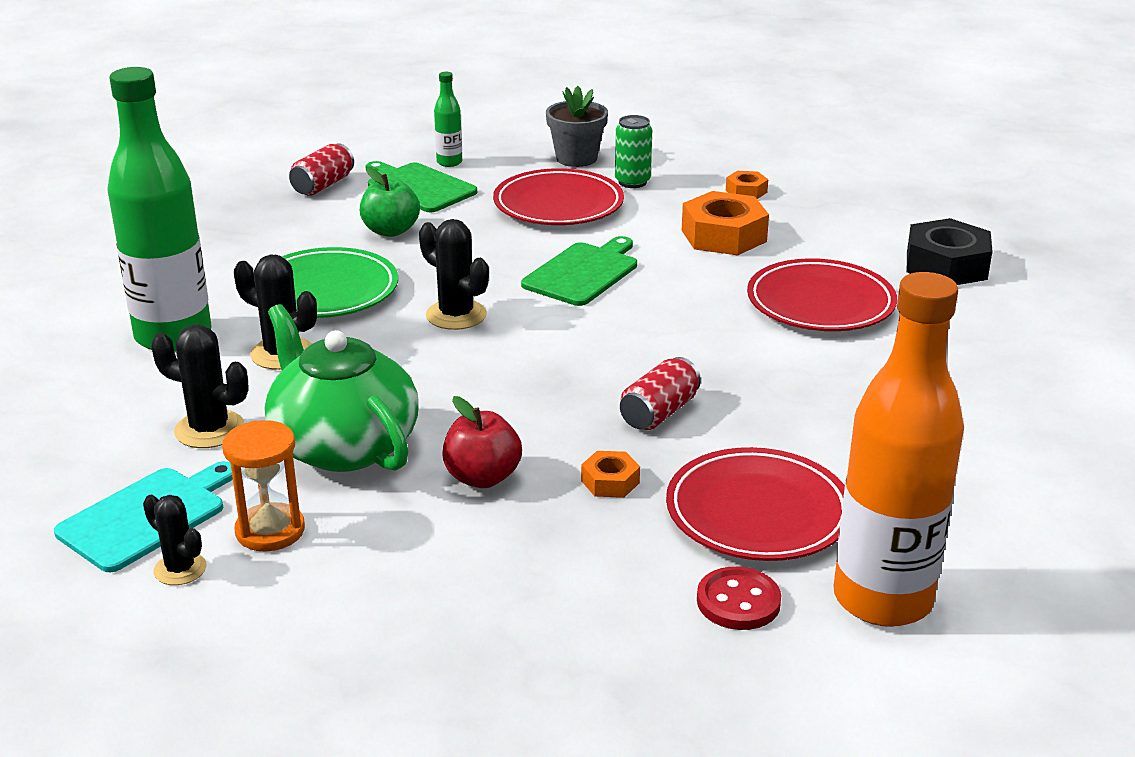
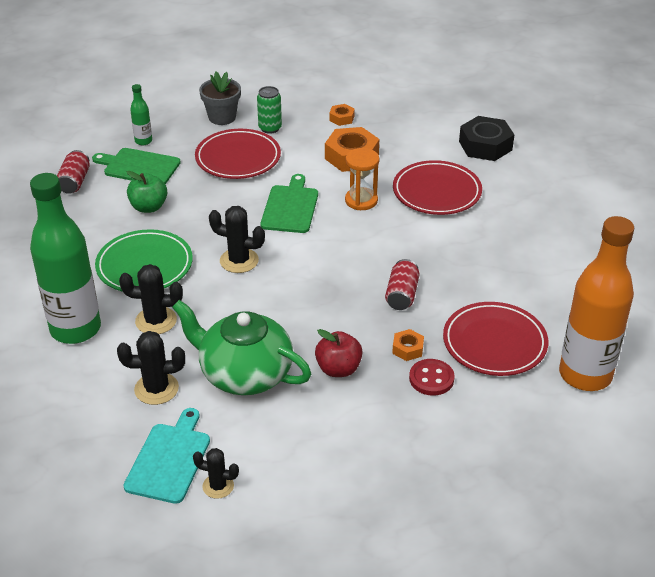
camera: 25 degrees left, 10 degrees up
(270, 531) = (248, 444): orange hourglass -> orange hourglass (361, 200)
(738, 602) = (520, 400): red button -> red button (431, 379)

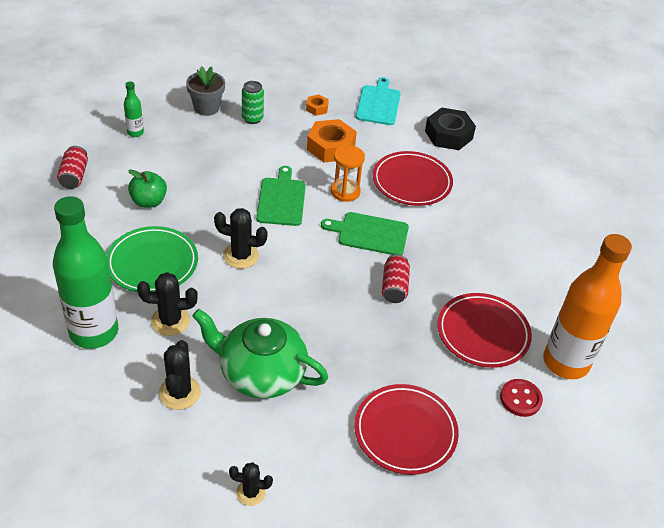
camera: 10 degrees left, 5 degrees up
(139, 167) = (134, 159): green cutting board -> green cutting board (370, 233)
(156, 389) = (179, 392): black cactus -> black cactus turned 75 degrees counterclockwise
(169, 460) = (201, 467): turquoise cutting board -> turquoise cutting board (378, 104)
(238, 158) = (226, 150): red plate -> red plate (405, 432)
(338, 369) = (347, 365): red apple -> none
(407, 349) = (406, 342): orange nut -> none
(431, 379) = (432, 371): red button -> red button (520, 399)

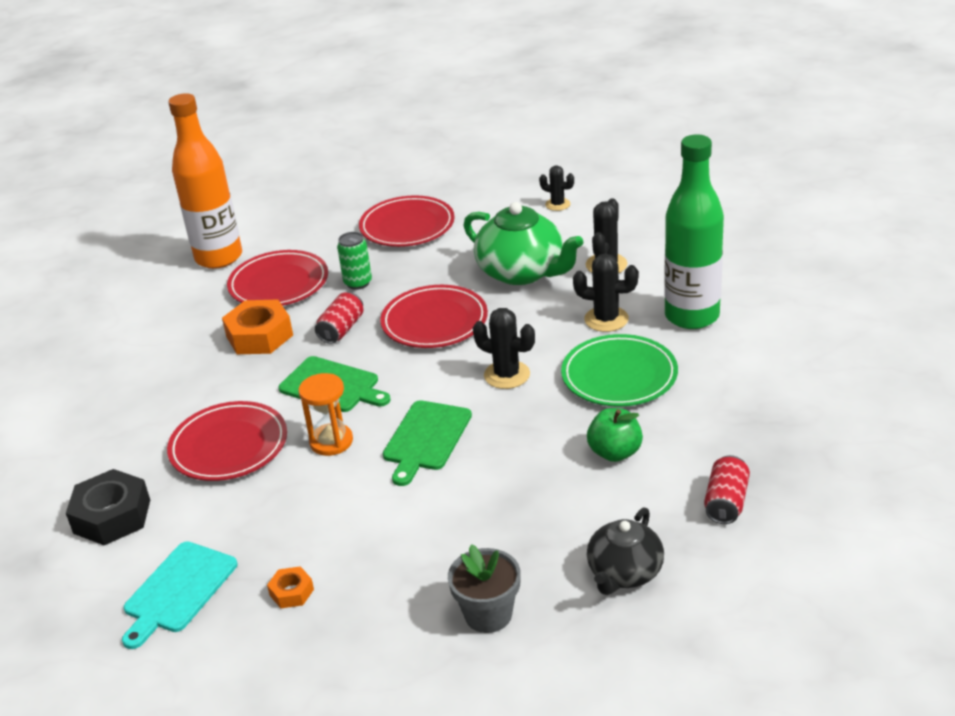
camera: 155 degrees left, 10 degrees down
(135, 133) = (624, 573): green bottle -> black teapot
(252, 118) = (414, 581): green can -> green can (358, 283)
(319, 303) = (434, 322): none -> red plate
(331, 147) = (311, 513): orange nut -> orange nut (259, 336)
(520, 399) = (286, 238): red button -> none

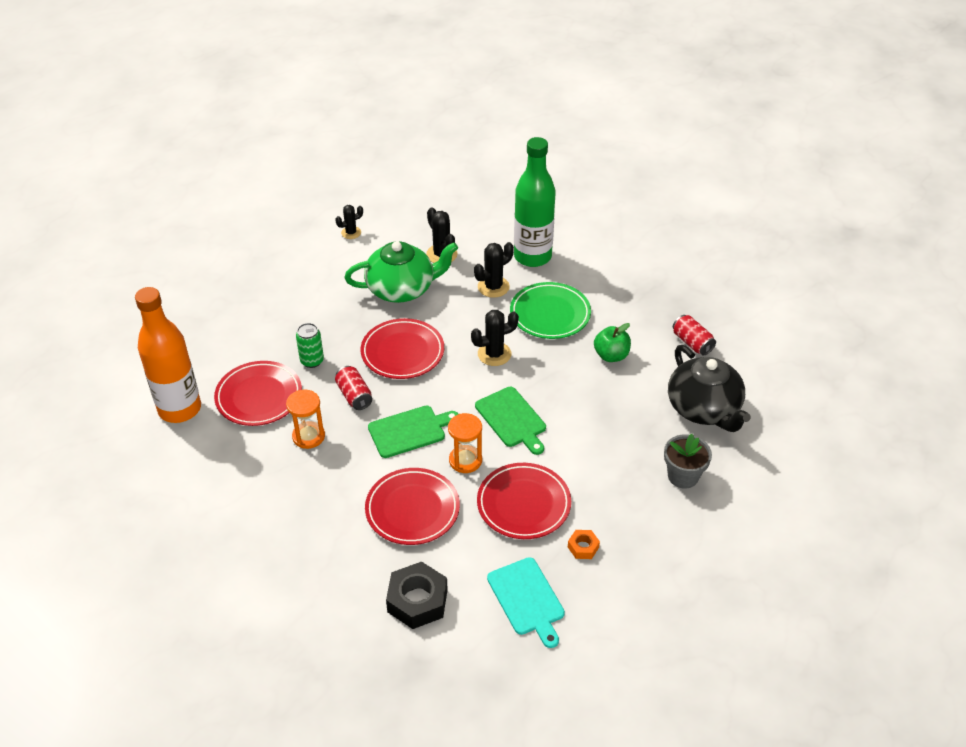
camera: 55 degrees left, 10 degrees up
(259, 336) = (308, 436): orange nut -> orange hourglass
(407, 226) = (278, 304): red plate -> red plate (523, 504)
(624, 573) = (704, 409): black teapot -> black teapot, size x1.57

